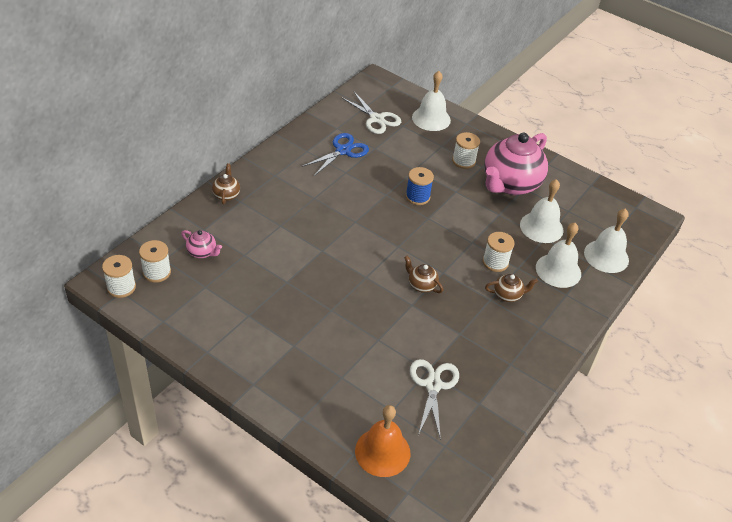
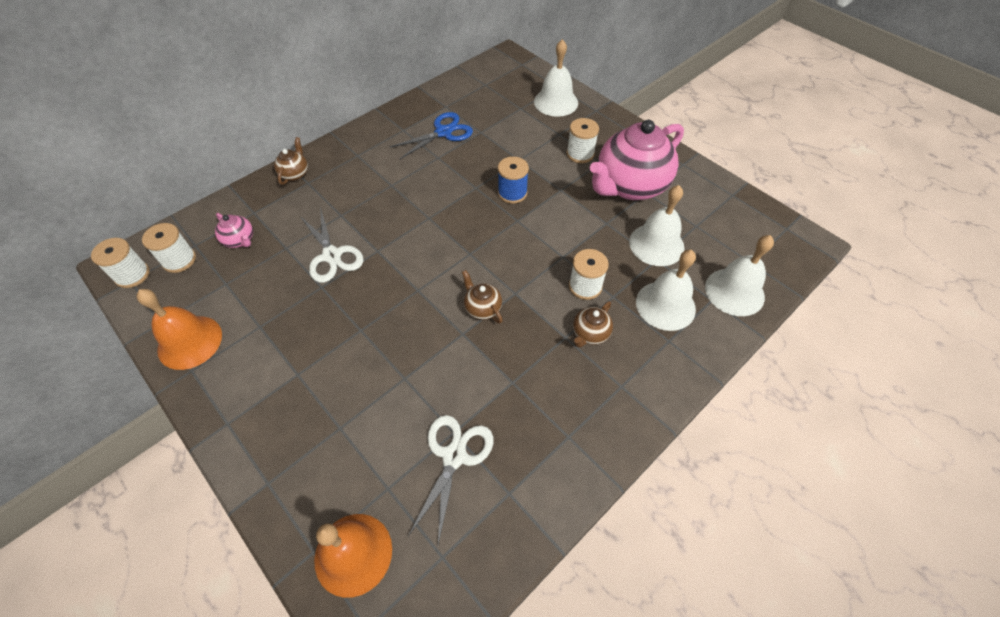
camera: 15 degrees right, 10 degrees up
(196, 332) = (190, 342): none -> orange bell
(376, 119) = (493, 99): white scissors -> white scissors (331, 255)
(508, 295) = (590, 334): brown teapot -> brown teapot turned 120 degrees clockwise

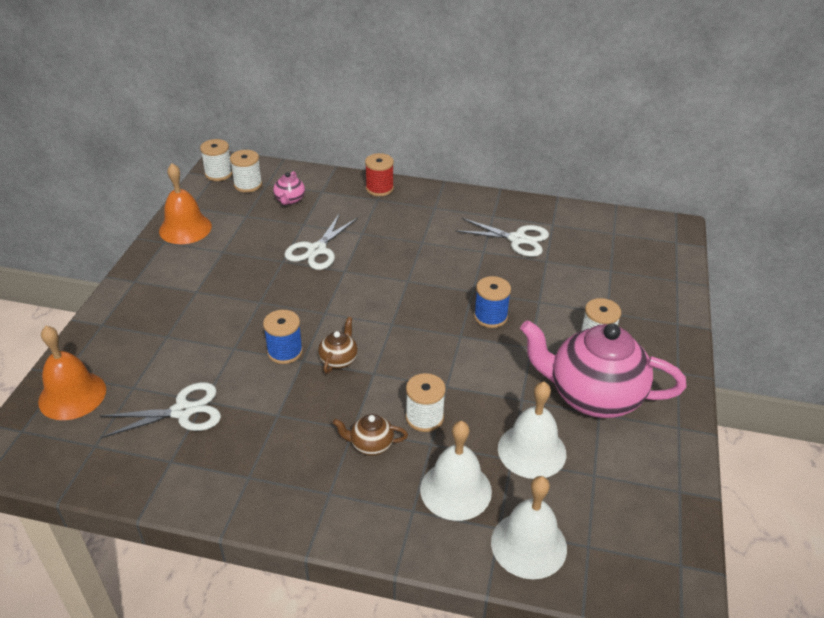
camera: 55 degrees right, 15 degrees down
(295, 174) = (379, 188): brown teapot -> red spool
(441, 341) = (285, 352): none -> blue spool
(443, 132) = (517, 239): blue scissors -> white scissors
(556, 102) = (651, 289): white bell -> none

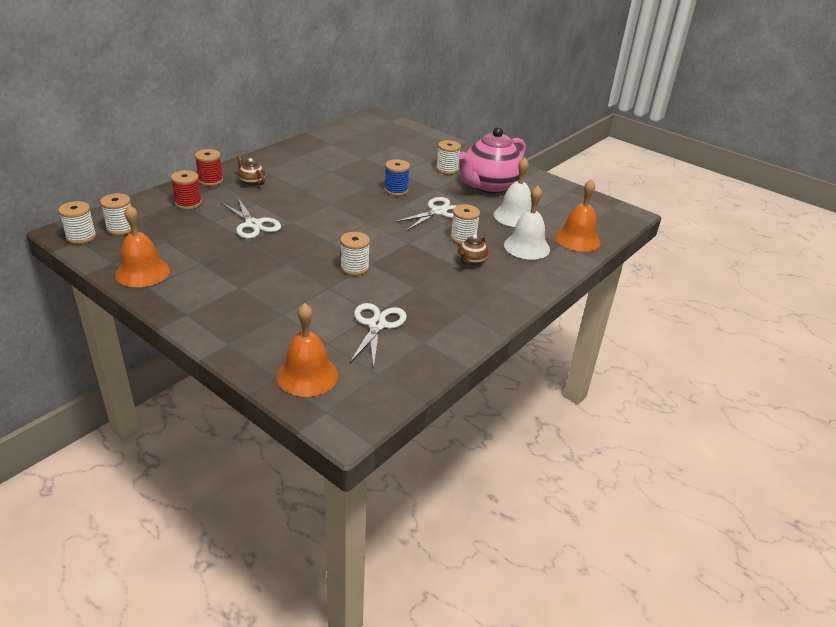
camera: 65 degrees left, 5 degrees down
(285, 352) = (354, 268): blue spool -> white spool
(289, 200) = (171, 217): pink teapot -> none
(323, 197) = (188, 203): none -> red spool
(339, 360) = (384, 250): brown teapot -> brown teapot (252, 183)
(517, 239) = (332, 158): white scissors -> white scissors (438, 212)
(528, 544) = (577, 239): white bell -> orange bell

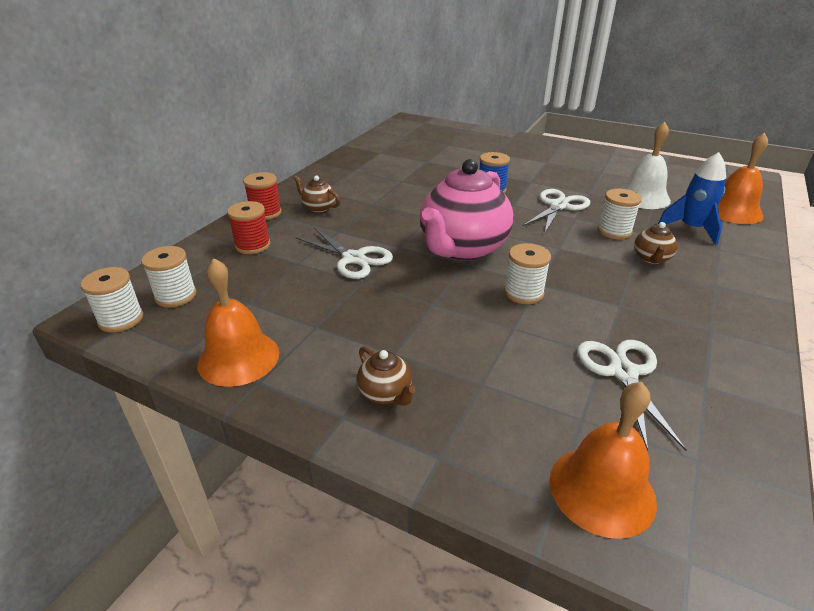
camera: 10 degrees left, 0 degrees up
(219, 307) = (385, 393): none -> brown teapot
(447, 169) = (525, 160): white spool -> none
(489, 186) = (585, 170): pink teapot -> pink teapot (462, 248)
(526, 247) = (691, 229): white bell -> blue rocket

